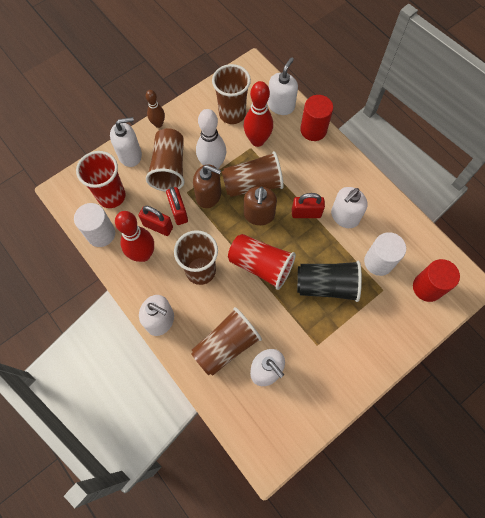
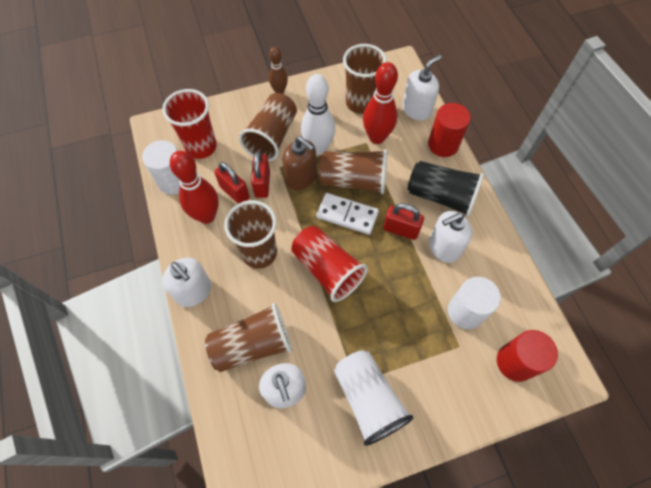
camera: 20 degrees right, 5 degrees down
(130, 155) = (238, 112): white soap dispenser -> none
(259, 215) = (347, 215): brown soap dispenser -> white domino
(326, 285) = (393, 318): black cup -> black cup (441, 196)
(331, 354) = (368, 399): none -> white cup

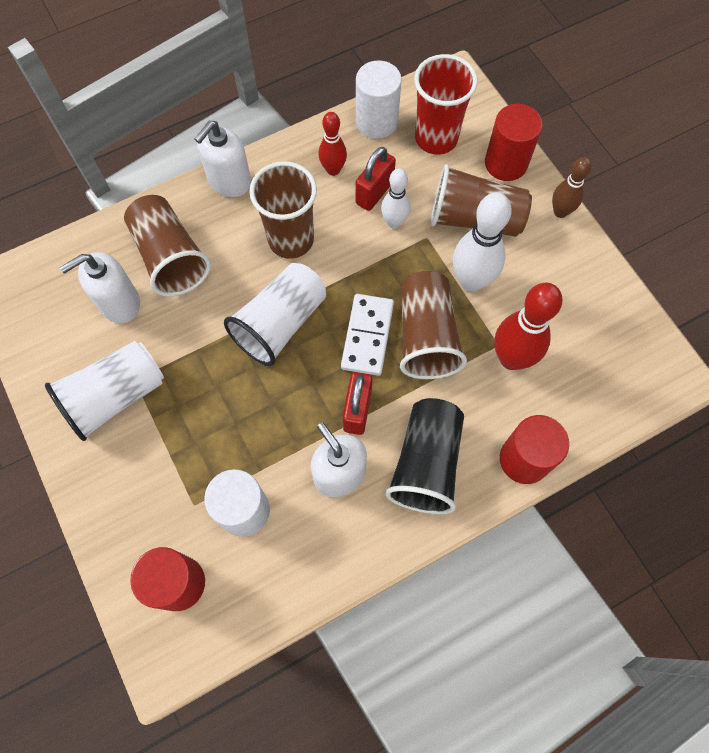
camera: 80 degrees right, 5 degrees up
(206, 216) = (333, 170): red bowling pin -> red bowling pin, size x0.60
(234, 111) = (506, 163): none -> red cylinder
(262, 184) = (394, 222): red padlock -> white bowling pin
(301, 178) = (415, 267): brown soap dispenser -> none
(327, 270) = (280, 323): red cup -> white cup
(360, 103) = (571, 326): brown cup -> none
(416, 109) = (583, 412): white soap dispenser -> none

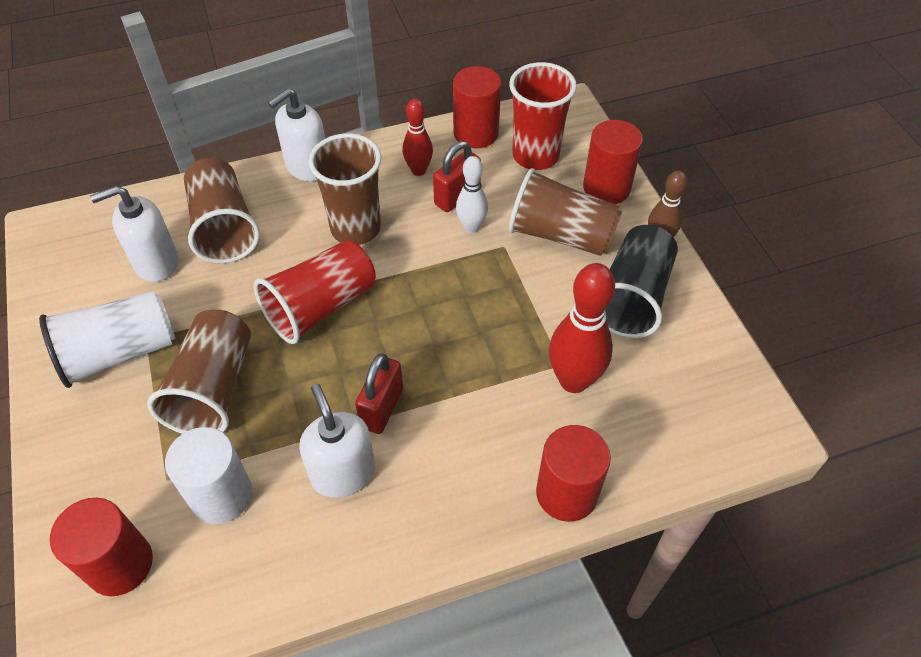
camera: 10 degrees right, 15 degrees down
(280, 323) = (320, 307): white cup -> red cup
(367, 336) = (414, 333): white domino -> none
(376, 121) = (476, 133): white cylinder -> red cylinder
(426, 336) = (479, 343): brown cup -> brown cup (213, 388)
(426, 463) = (447, 478): black cup -> black cup (632, 297)
(471, 281) = (544, 295): white bowling pin -> none

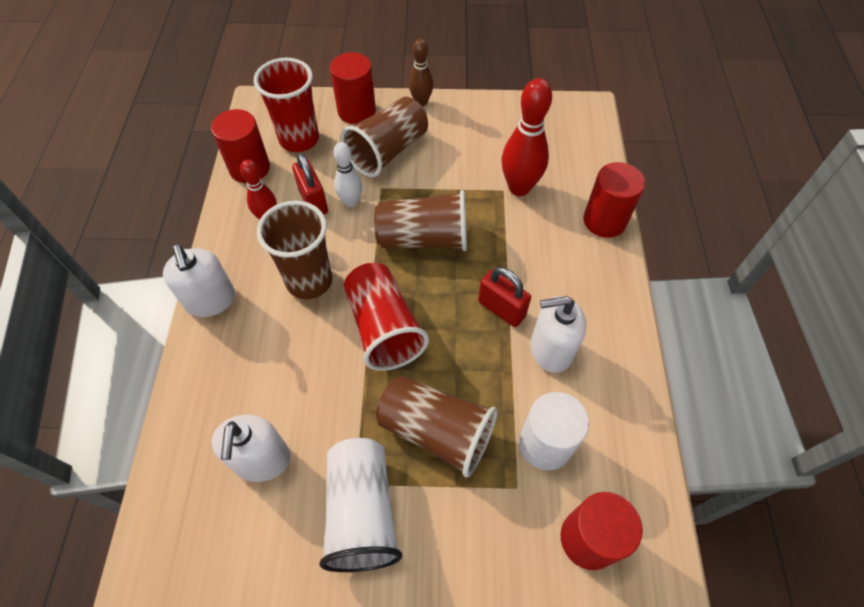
camera: 70 degrees left, 5 degrees up
(224, 227) = (249, 388): brown cup -> brown cup (424, 238)
(632, 297) = (463, 133): black cup -> none

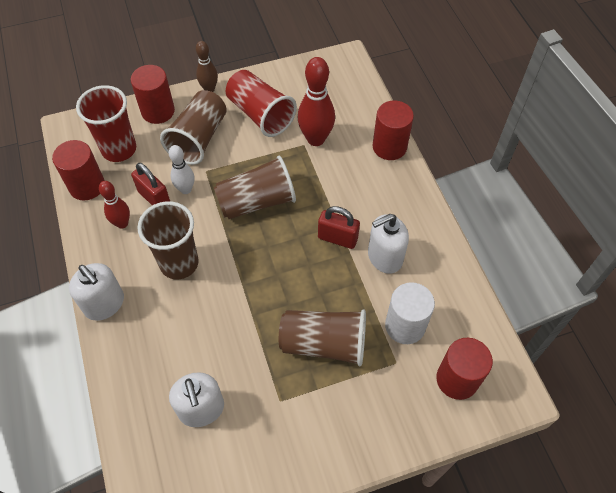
camera: 20 degrees left, 0 degrees up
(361, 512) = (292, 418): white cup -> none
(383, 328) = (254, 281): red cup -> red cup (260, 114)

